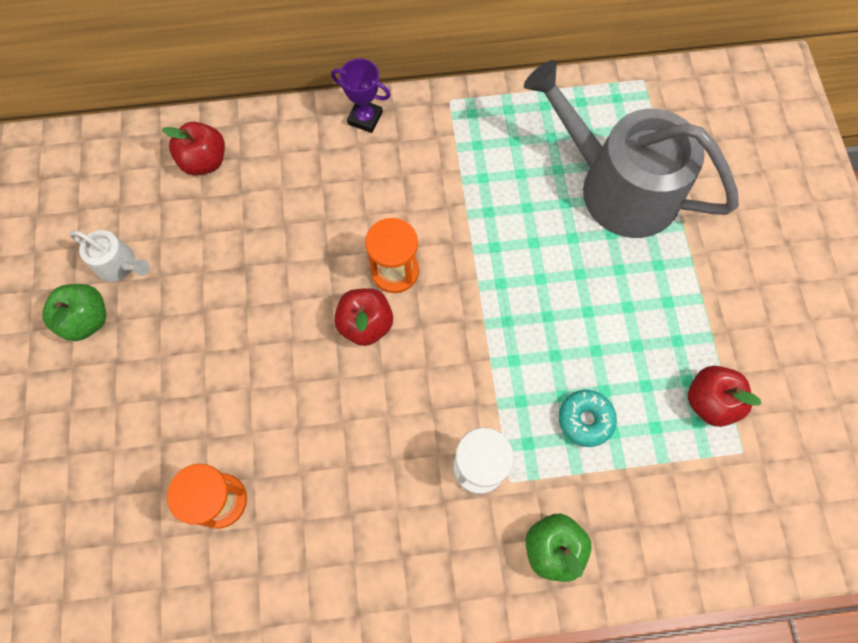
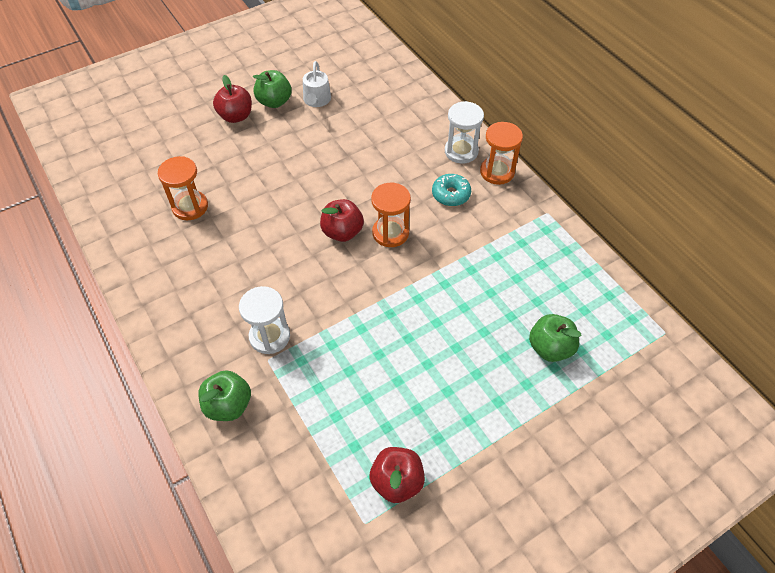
camera: 65 degrees right, 15 degrees down
(204, 161) = (409, 108): red apple -> red apple (236, 116)
(312, 139) = (461, 151): none -> white hourglass
(365, 118) = (497, 172): purple trophy -> orange hourglass
(585, 420) = (337, 393): turquoise donut -> turquoise donut (451, 194)
(618, 187) = (550, 348): grey watering can -> green apple

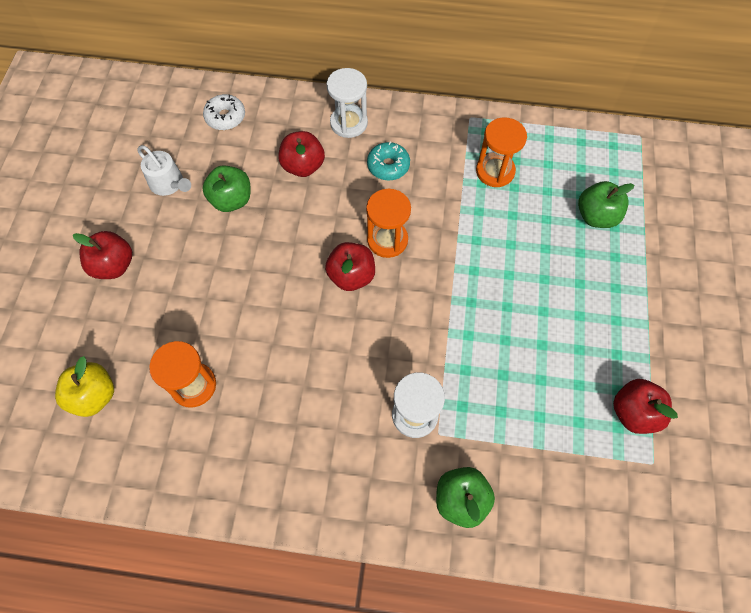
camera: 50 degrees left, 10 degrees up
(145, 167) = (94, 396): none -> yellow apple
(274, 102) = (131, 219): green apple -> green apple (231, 200)
(394, 91) = (225, 117): none -> white donut
(400, 152) = (303, 166): none -> red apple
(497, 172) = (396, 116): orange hourglass -> orange hourglass (495, 171)

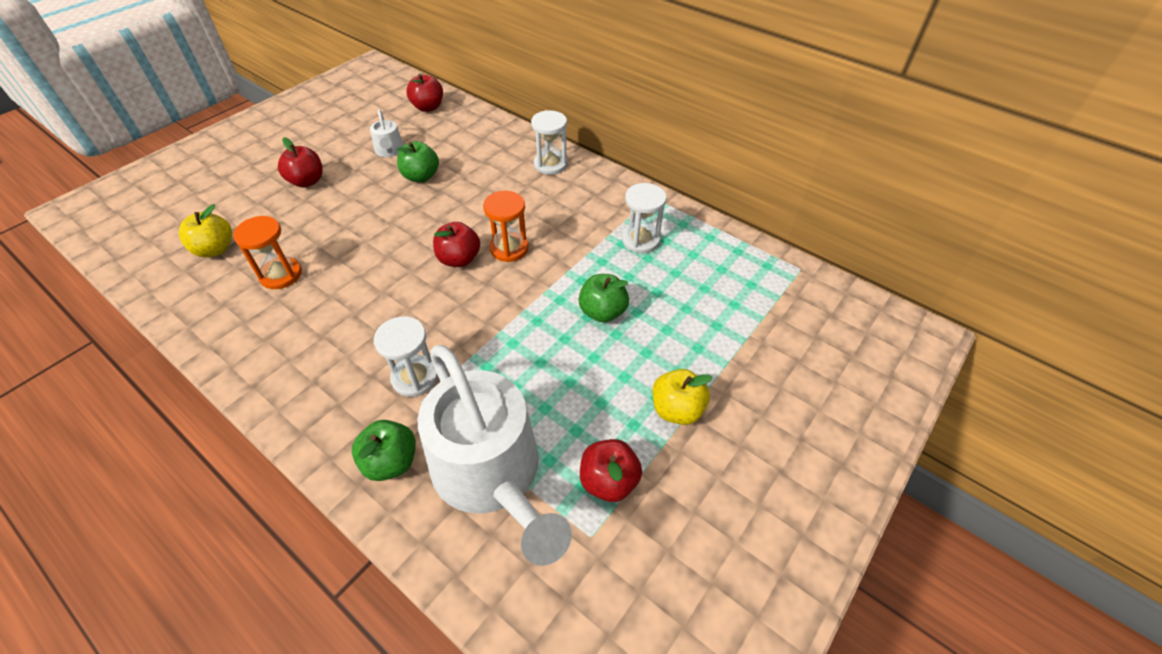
camera: 30 degrees right, 15 degrees down
(225, 117) = (465, 128): white donut -> none
(303, 166) = (491, 177): red apple -> red apple (428, 107)
(388, 166) = (555, 202): turquoise donut -> none
(495, 171) = (640, 240): orange hourglass -> white hourglass
(546, 460) = (492, 474): none -> white watering can
(596, 216) = (705, 309): green apple -> green apple (602, 312)
(638, 322) = (676, 409): none -> yellow apple

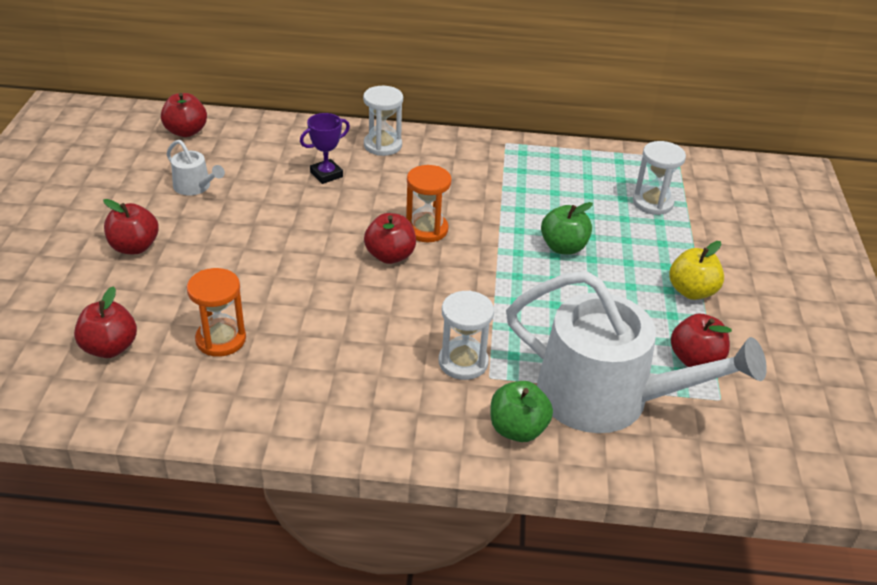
camera: 35 degrees left, 10 degrees down
(215, 249) = (110, 348): yellow apple -> red apple
(421, 176) = (261, 199): green apple -> none
(485, 173) = (326, 174): none -> purple trophy
(640, 240) = (534, 181): white hourglass -> white hourglass (652, 203)

